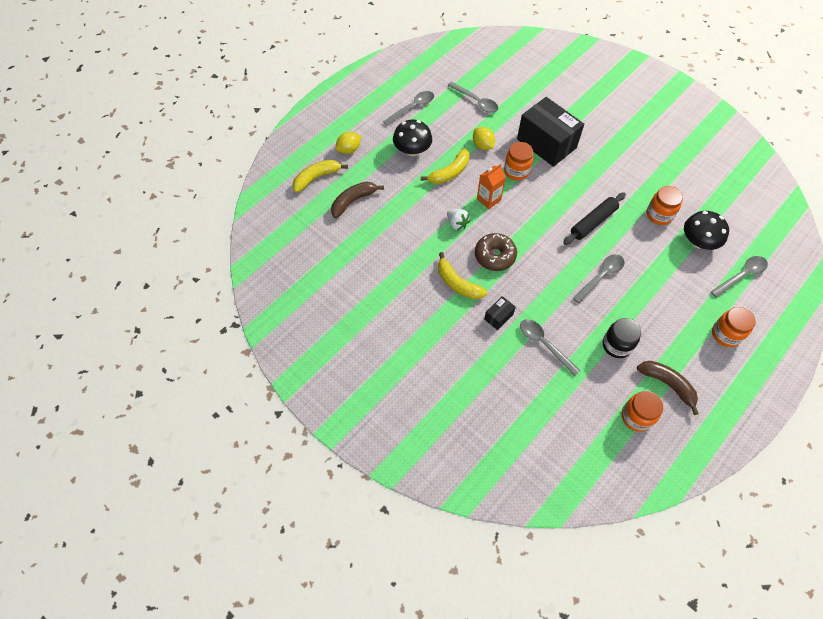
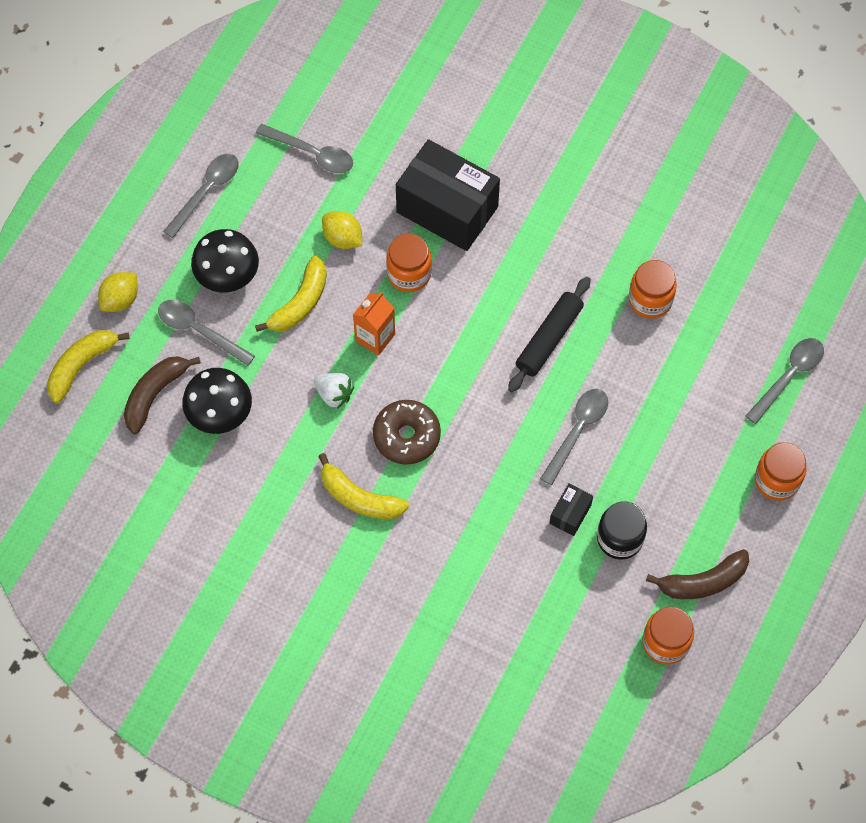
camera: 15 degrees left, 5 degrees up
(498, 317) = (434, 537): black box -> black box (570, 514)
(544, 344) = (512, 565): grey spoon -> grey spoon (199, 331)
(667, 384) = (703, 582): brown banana -> brown banana turned 135 degrees clockwise
(698, 241) = (717, 333): black mushroom -> black mushroom (219, 412)

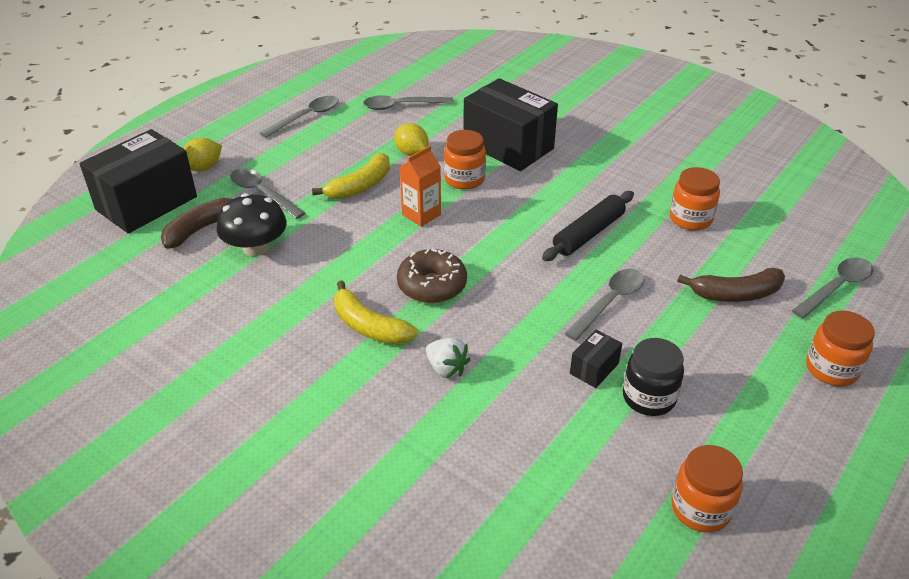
camera: 10 degrees right, 25 degrees down
(81, 366) = (146, 203): yellow banana -> black box
(227, 274) = (303, 163): black mushroom -> none
(312, 153) = (402, 106): grey spoon -> grey spoon turned 135 degrees clockwise
(334, 394) = (370, 248): white strawberry -> white strawberry (446, 369)
(703, 582) = (748, 452): brown banana -> brown banana (735, 294)

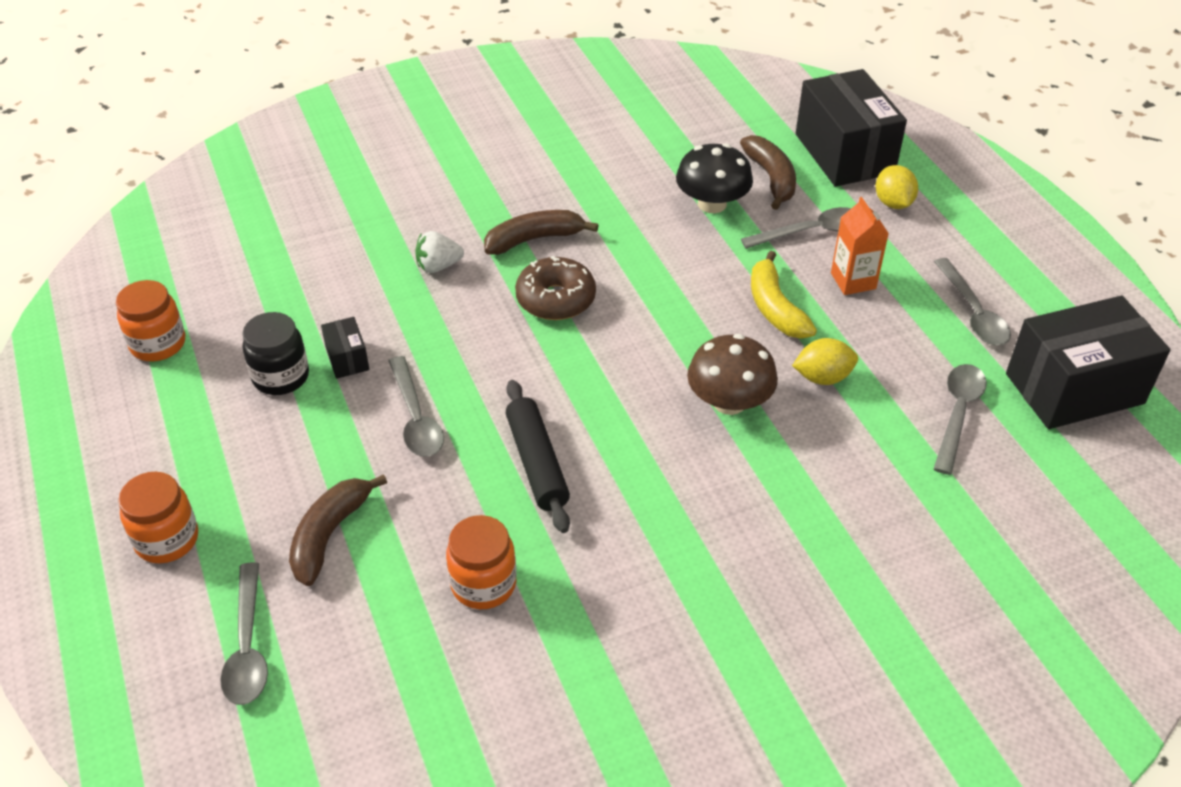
camera: 120 degrees right, 5 degrees up
(369, 326) = (534, 239): yellow banana -> brown banana
(421, 215) = (682, 336): orange carton -> orange carton (853, 281)
(464, 179) = (729, 402): orange jar -> brown mushroom
(508, 146) = (781, 480): black box -> black box (1074, 388)

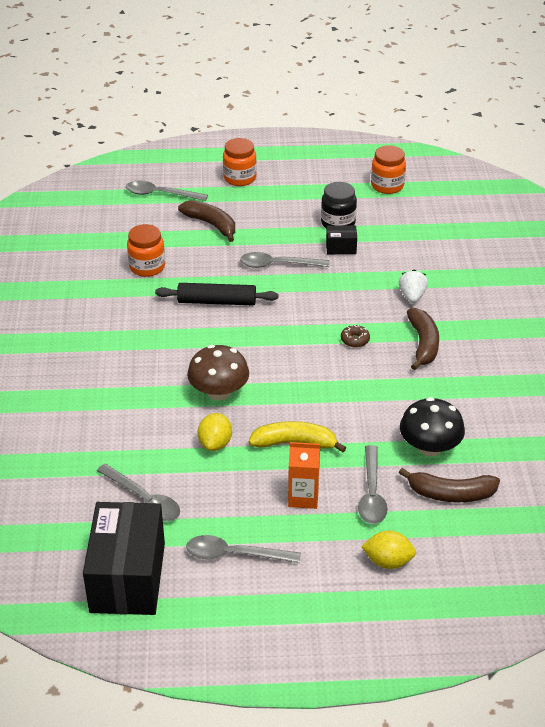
camera: 110 degrees right, 5 degrees down
(555, 299) = (355, 340): brown donut -> brown donut, size x0.51
(844, 153) = (470, 556): black box -> none

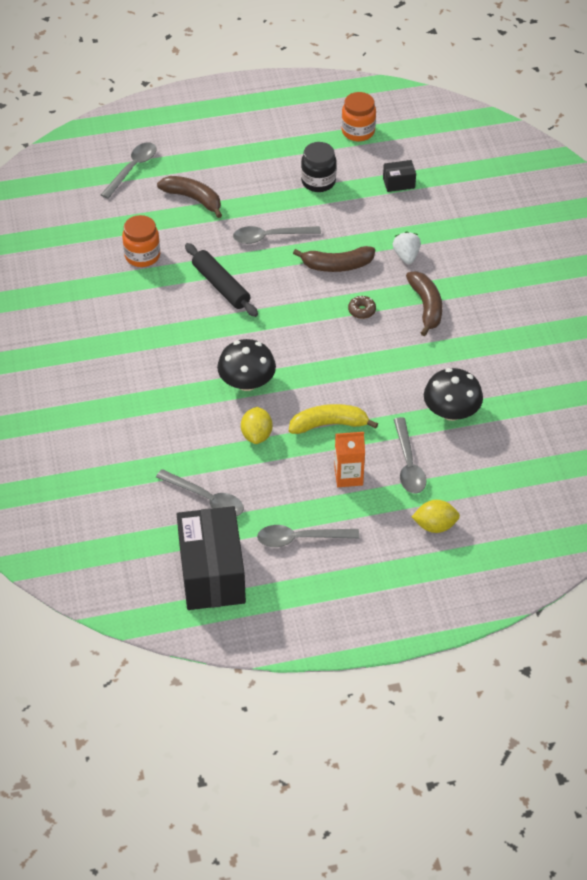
camera: 10 degrees left, 10 degrees up
(160, 194) = (132, 169): grey spoon -> grey spoon turned 120 degrees clockwise
(217, 302) = (221, 286): black rolling pin -> black rolling pin turned 60 degrees clockwise
(219, 392) = (247, 382): brown mushroom -> black mushroom
(240, 178) = (208, 140): orange jar -> none
(341, 248) = (327, 210): black box -> black box (398, 183)
(451, 494) = (478, 454): brown banana -> brown banana (337, 265)

